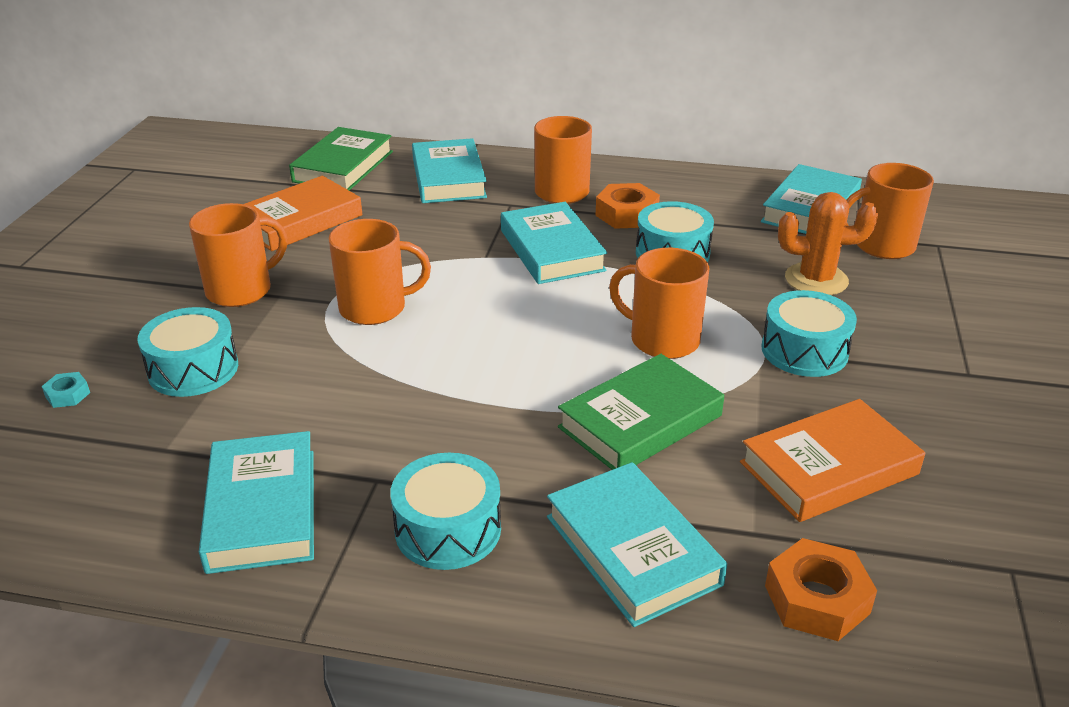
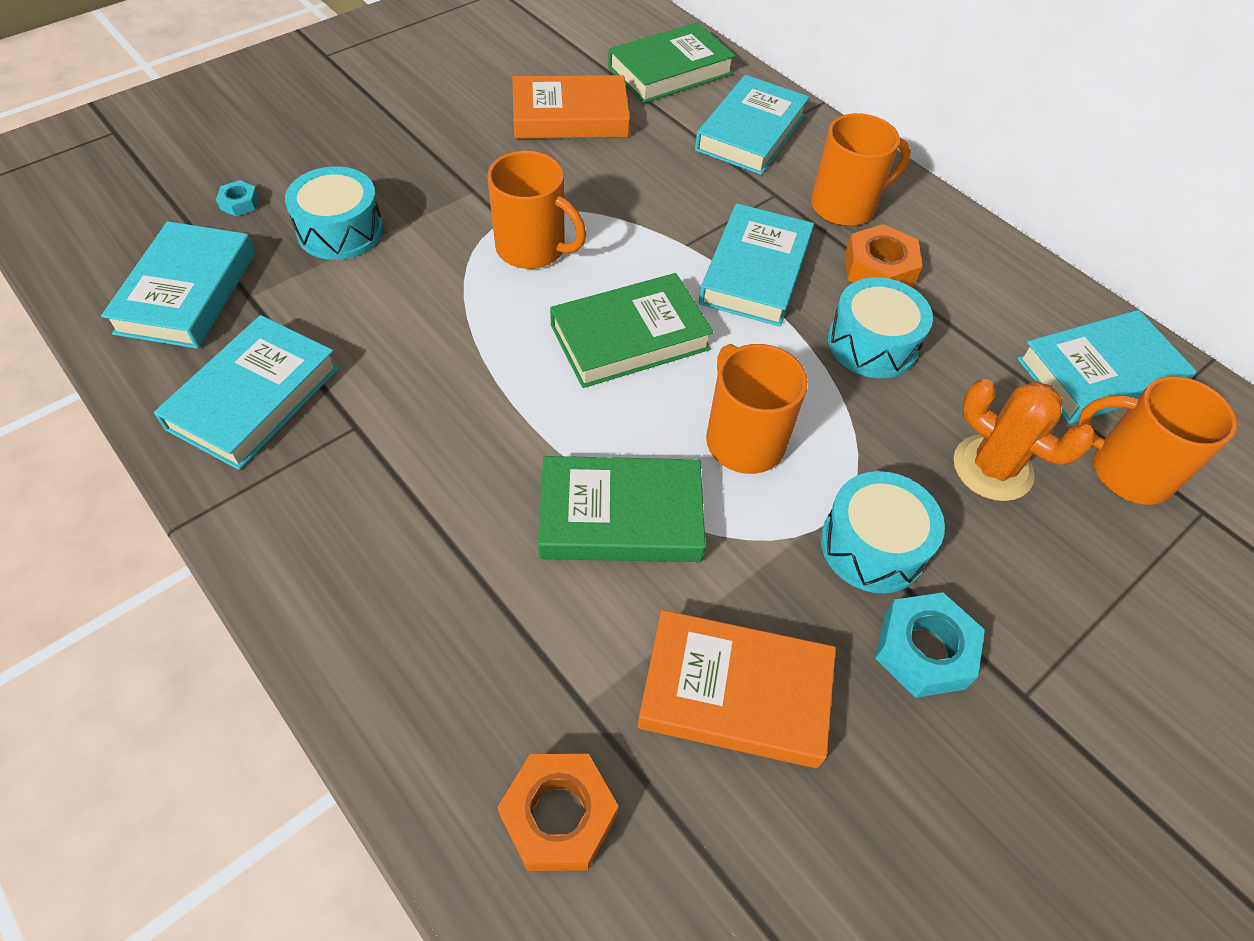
camera: 35 degrees right, 20 degrees up
(241, 290) = (451, 168): orange mug -> none
(448, 529) = (354, 512): turquoise drum -> none
(515, 324) = (630, 337): none -> green book
(632, 550) = (466, 641): turquoise book -> turquoise book (187, 292)
(895, 384) = (923, 650): none -> turquoise nut

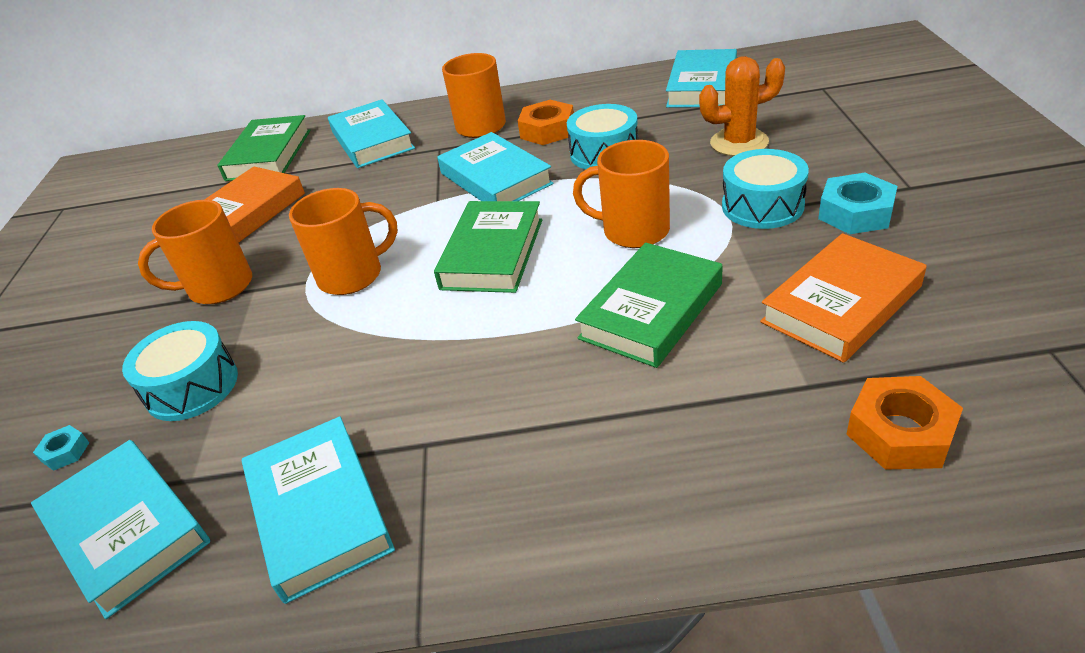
camera: 45 degrees left, 15 degrees down
(1128, 471) = (777, 100): orange mug -> orange mug (218, 287)

